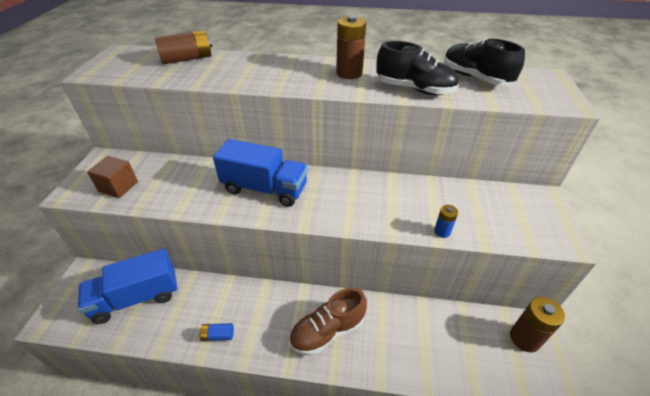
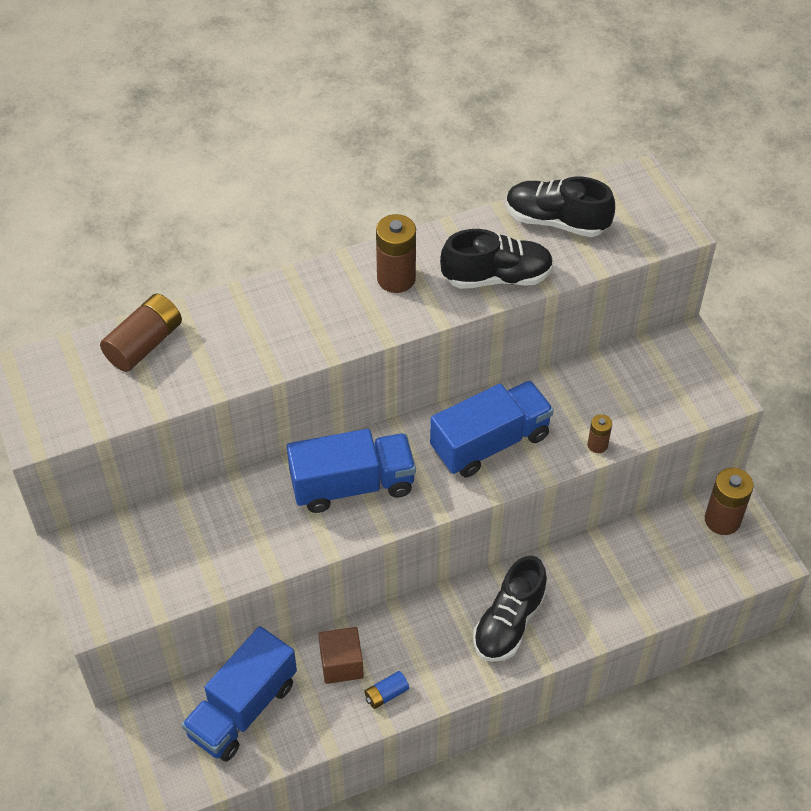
camera: 30 degrees left, 10 degrees up
(118, 187) = (154, 576): brown cube -> brown cube (341, 664)
(327, 331) = (509, 623): brown shoe -> black shoe
(366, 201) = (490, 443): none -> blue truck
(442, 232) = (597, 445): blue battery -> brown battery

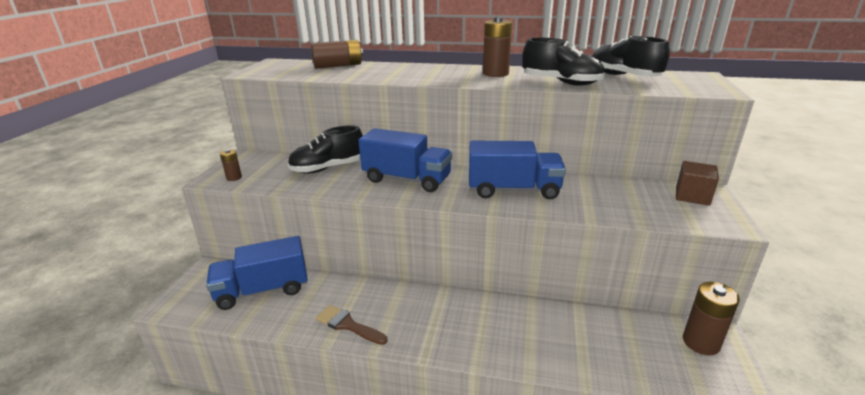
camera: 35 degrees right, 25 degrees down
(341, 664) = (340, 296): brown cube -> brown cube (692, 196)
(386, 694) = (348, 325): blue battery -> brown brush
(509, 623) = (469, 326): black shoe -> black shoe (328, 168)
(597, 445) = (595, 214): brown battery -> brown battery (234, 178)

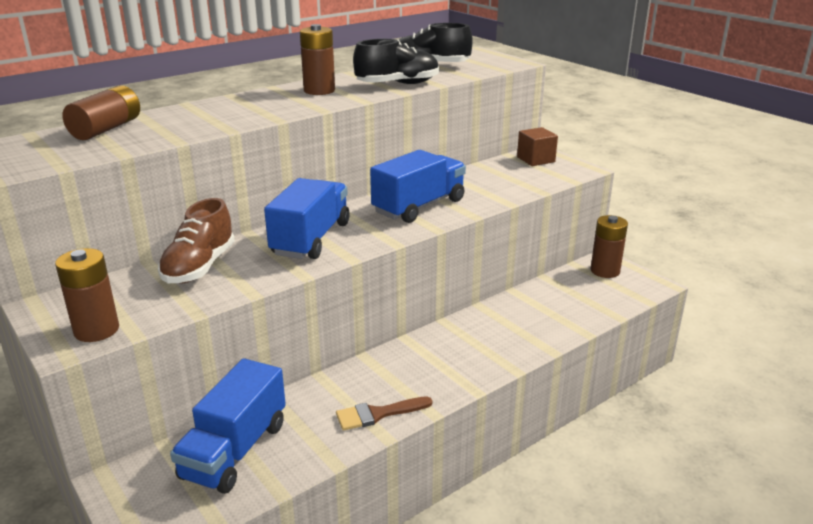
camera: 50 degrees left, 0 degrees up
(234, 178) = (96, 330): brown battery -> brown battery, size x1.86
(328, 168) = (199, 267): black shoe -> brown shoe
(407, 179) = (311, 239): blue truck -> blue truck turned 45 degrees counterclockwise

